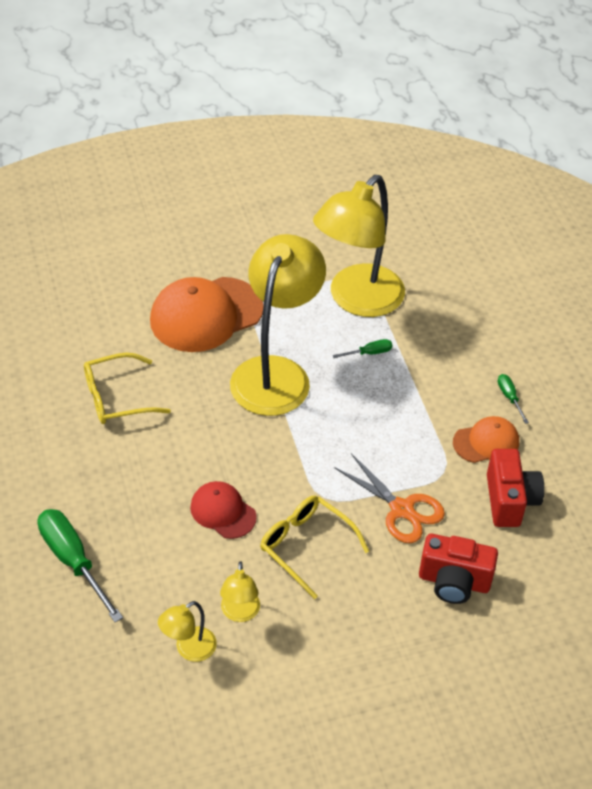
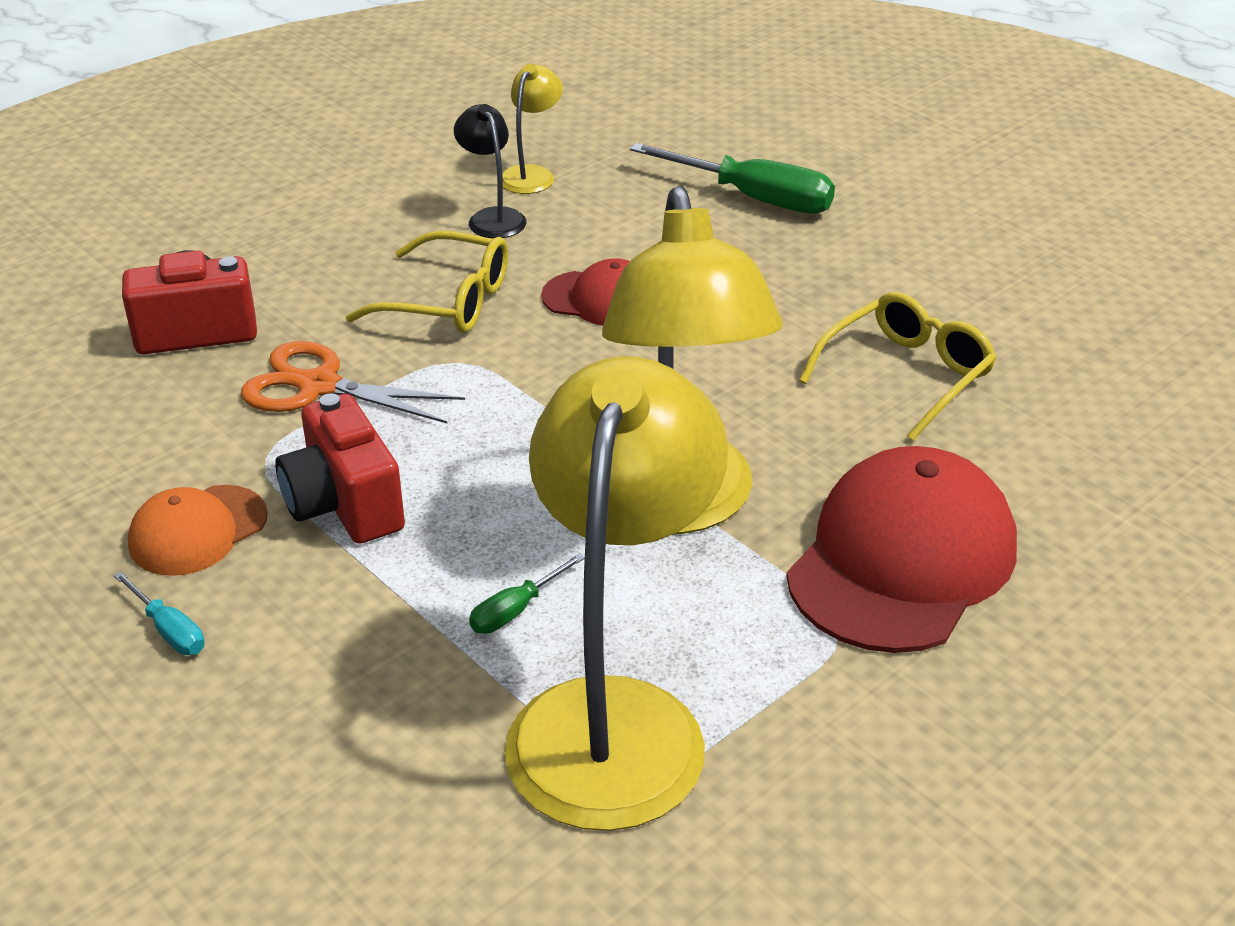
camera: 155 degrees right, 10 degrees down
(206, 315) = (902, 560): orange cap -> red cap
(240, 613) = (492, 217): yellow lamp -> black lamp
(509, 397) = (169, 630): green screwdriver -> turquoise screwdriver
(509, 500) = (127, 456): red camera -> red camera (344, 505)

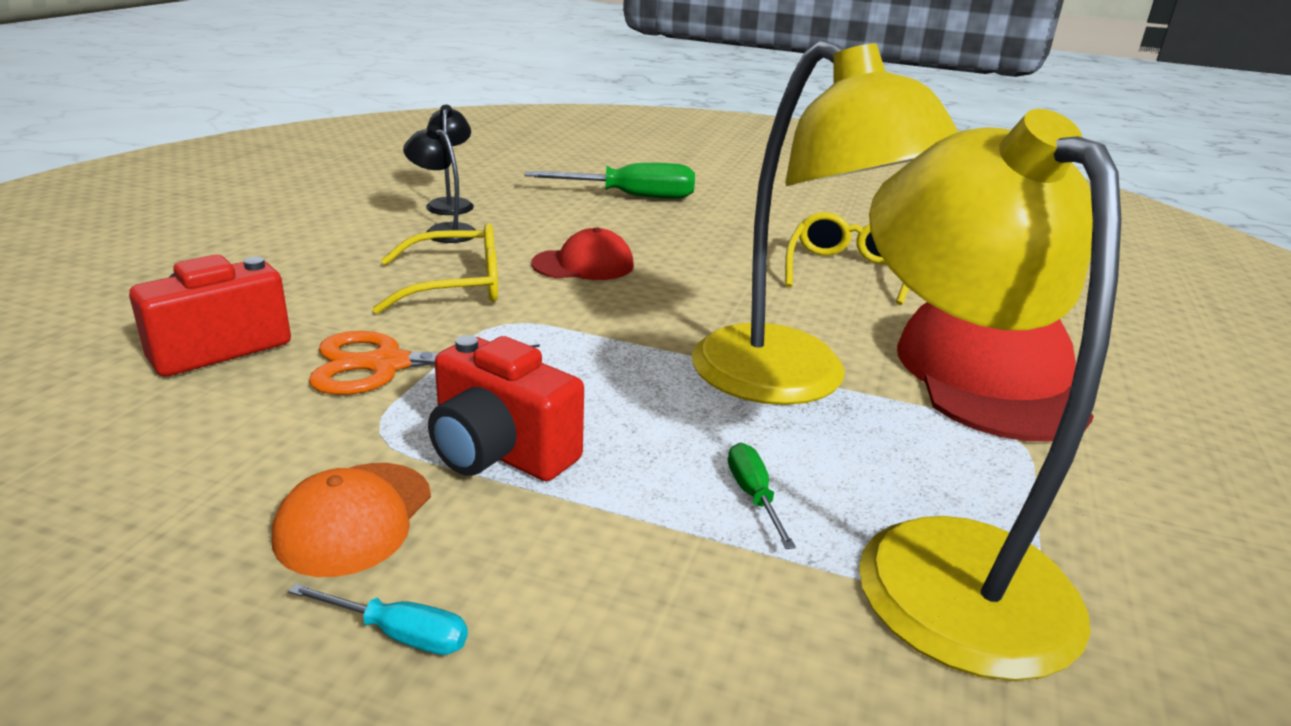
camera: 30 degrees left, 10 degrees down
(515, 610) = (753, 496): green screwdriver -> green screwdriver turned 150 degrees clockwise
(531, 174) = (451, 204): yellow lamp -> black lamp

